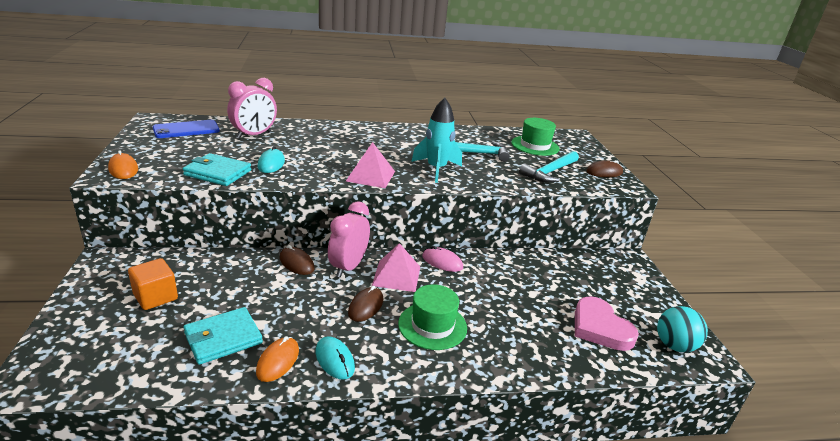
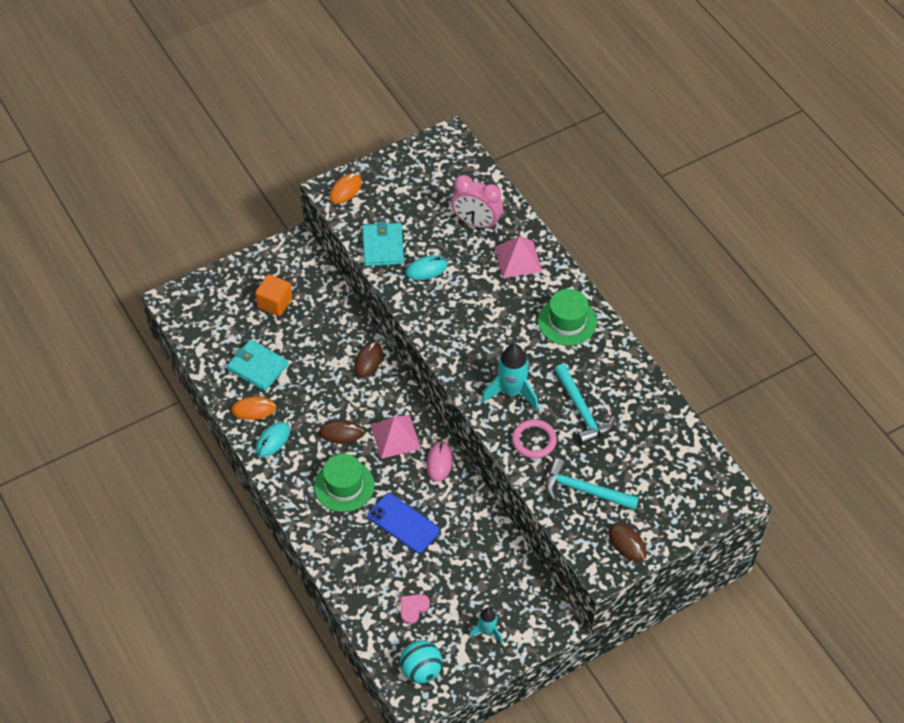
camera: 70 degrees right, 25 degrees up
(186, 130) = (447, 172): blue phone -> blue phone (403, 523)
(348, 267) = (386, 397): pink clock -> none
(370, 176) = (457, 348): pink pyramid -> pink pyramid (518, 259)
(491, 175) = (534, 440): none -> pink ring
(535, 146) = (654, 461): green hat -> green hat (567, 321)
(600, 328) = (413, 608): pink heart -> pink heart, size x0.53
(632, 293) = (487, 631): none -> turquoise rocket

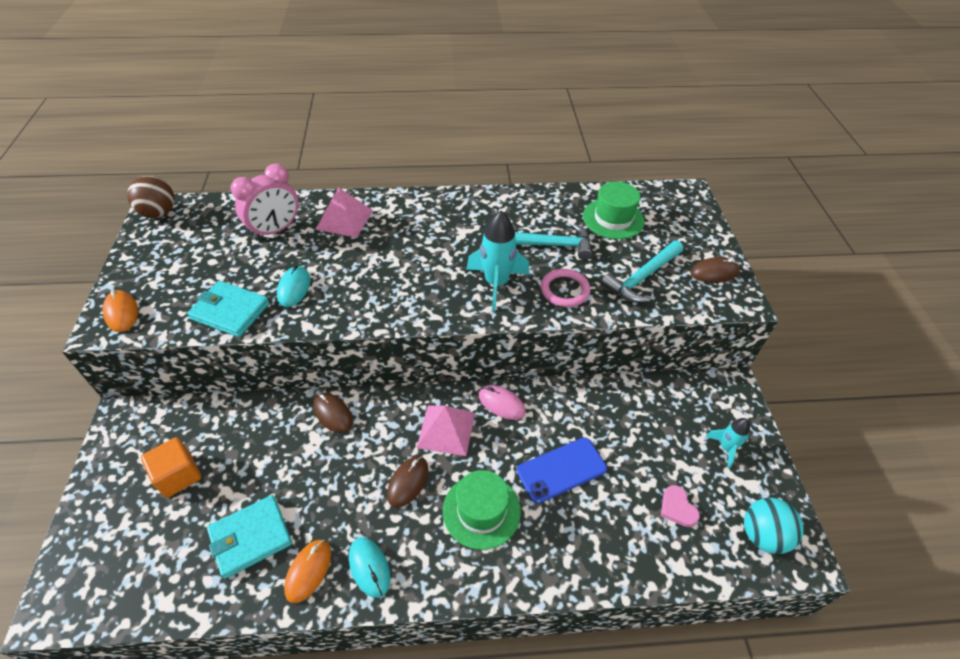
camera: 65 degrees left, 5 degrees down
(446, 143) = (159, 213): none -> brown ball
(567, 321) = (442, 216): green hat -> green hat (613, 219)

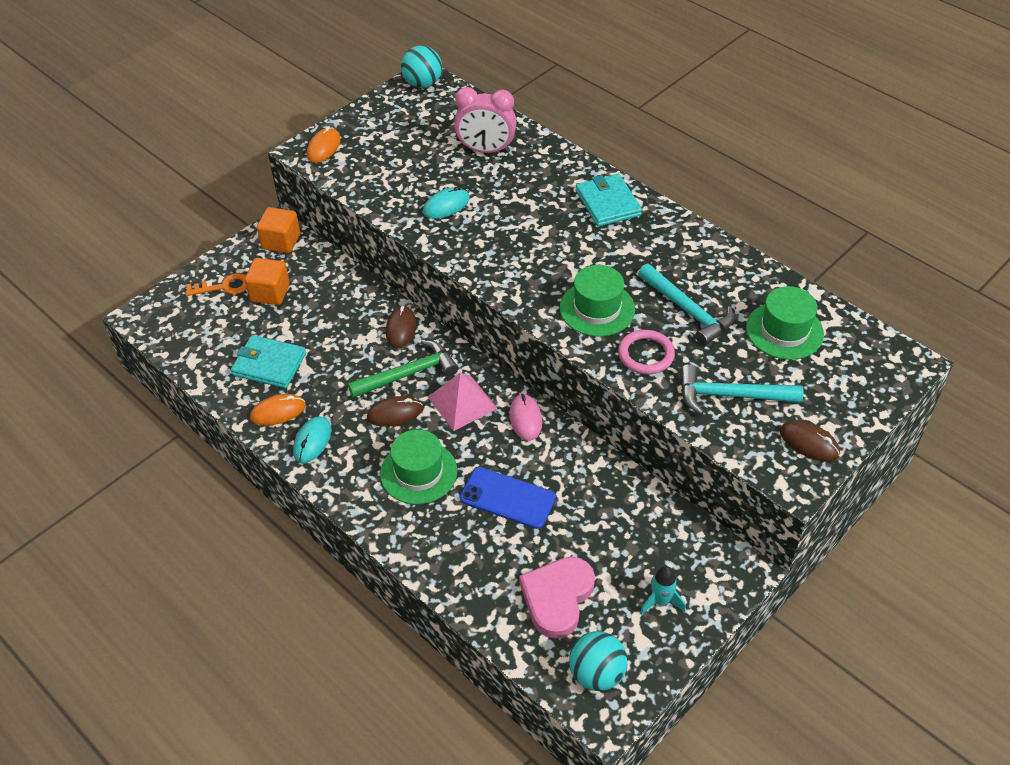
camera: 50 degrees right, 0 degrees up
(122, 506) = (224, 287): none -> orange key
(139, 425) = (281, 242): none -> orange cube
(159, 213) = (422, 84): brown ball -> turquoise ball
(230, 311) = (387, 193): turquoise wallet -> turquoise wallet (608, 203)
(344, 219) = (547, 175): pink pyramid -> none
(381, 443) = (408, 374): none -> green hammer
(496, 283) = (597, 309): turquoise rocket -> green hat
(677, 508) = (557, 598): pink heart -> pink heart, size x1.90

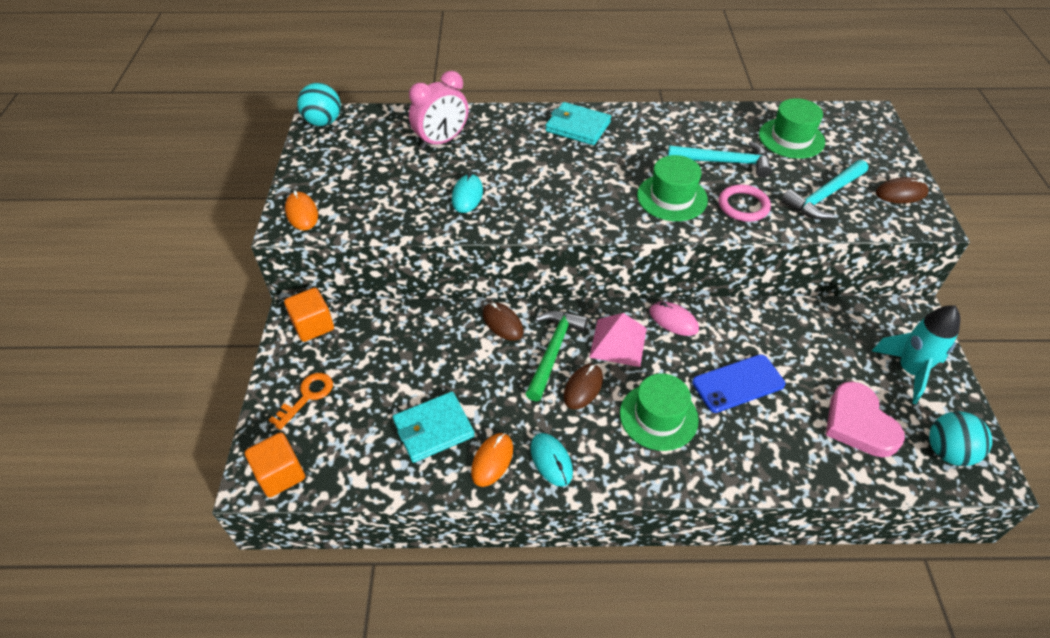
camera: 45 degrees left, 0 degrees up
(270, 293) = (357, 372): orange cube -> orange cube (280, 474)
(661, 601) = (909, 371): turquoise rocket -> turquoise rocket, size x1.73

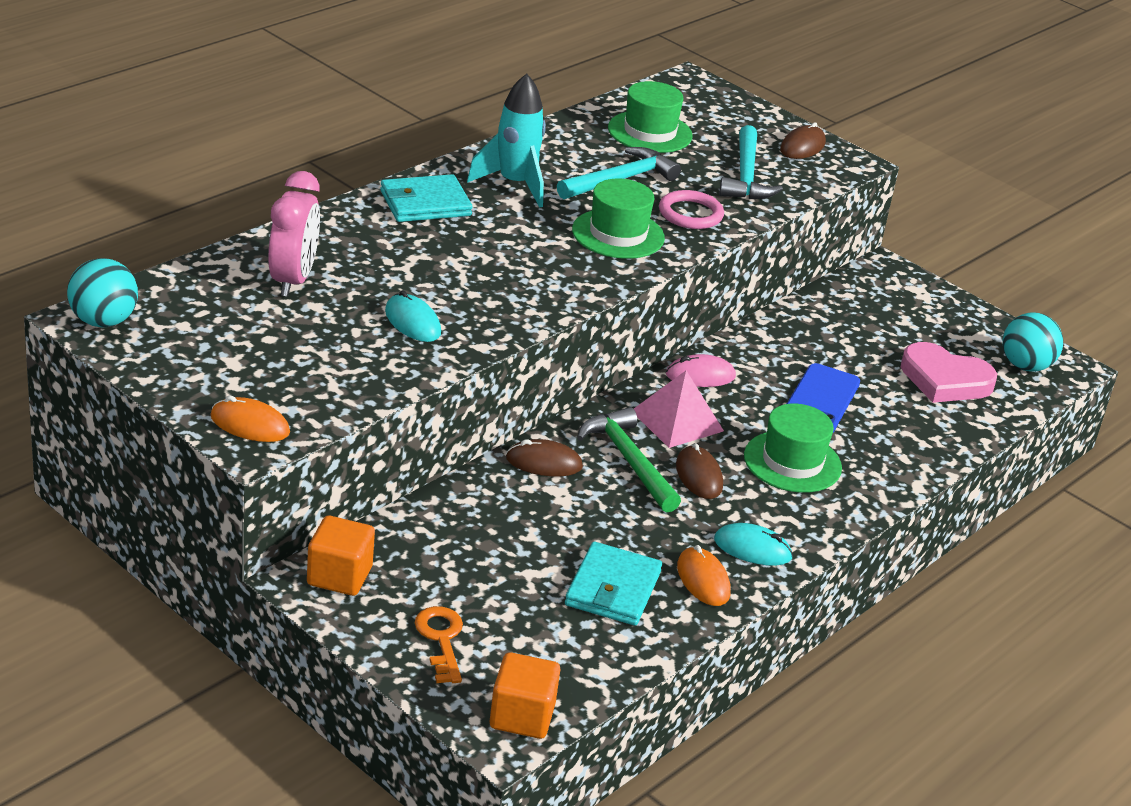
camera: 50 degrees left, 15 degrees down
(909, 371) = (933, 318): turquoise rocket -> turquoise rocket (515, 184)

